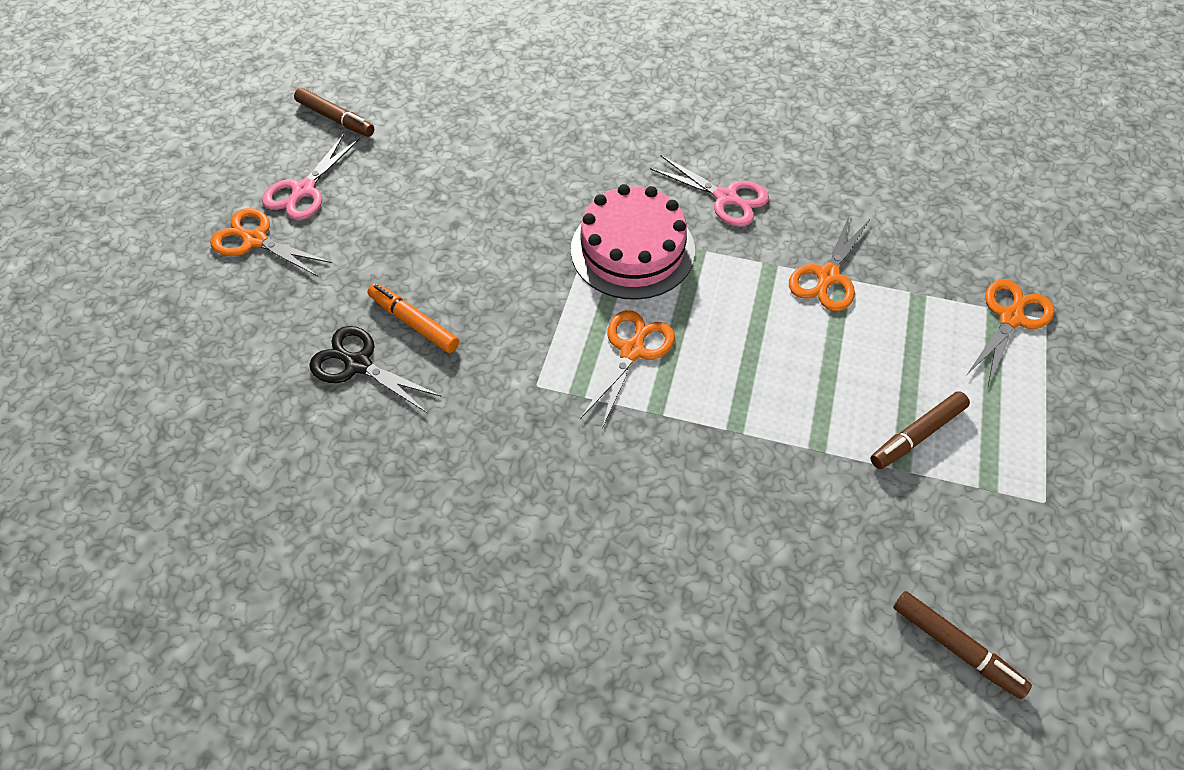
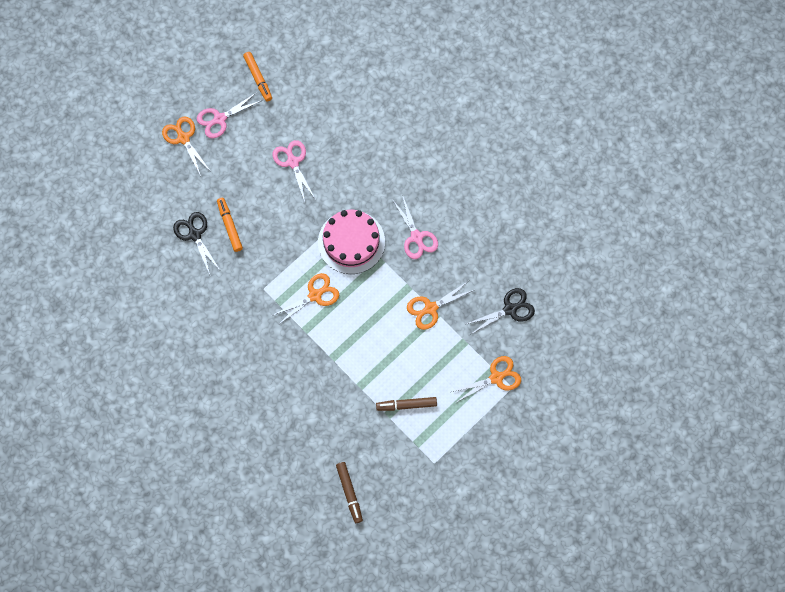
camera: 30 degrees right, 15 degrees up
(336, 118) = (258, 78): brown marker -> orange marker
(461, 192) = (293, 162): none -> pink scissors
(940, 220) = (510, 309): none -> black scissors

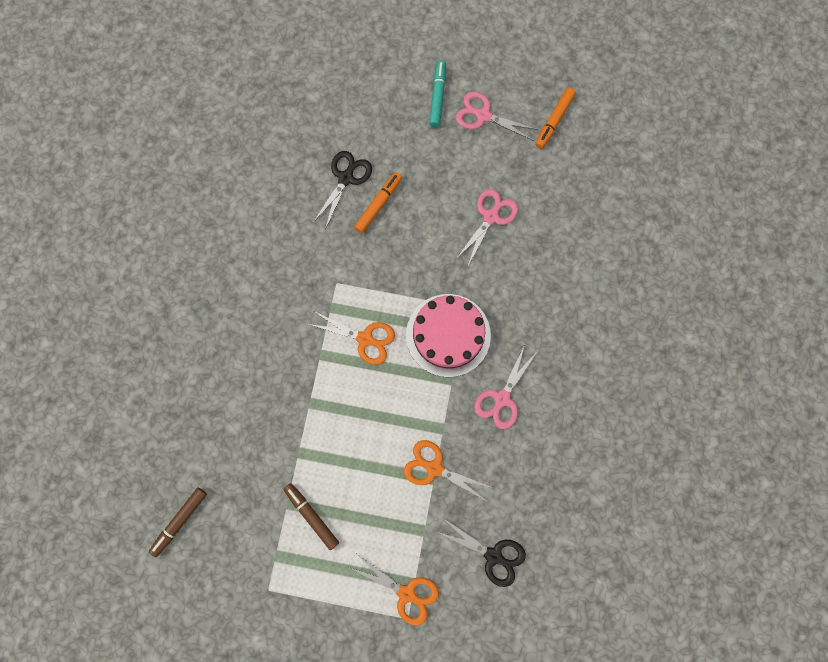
camera: 55 degrees right, 5 degrees up
(183, 138) = (437, 96): orange scissors -> turquoise marker

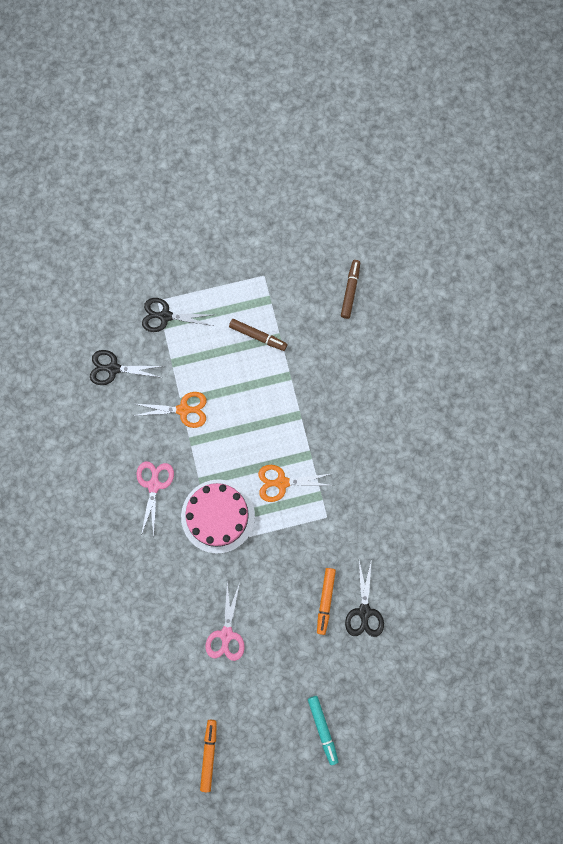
camera: 155 degrees right, 0 degrees up
(407, 593) = (165, 316): orange scissors -> black scissors
(483, 115) = (274, 729): pink scissors -> none

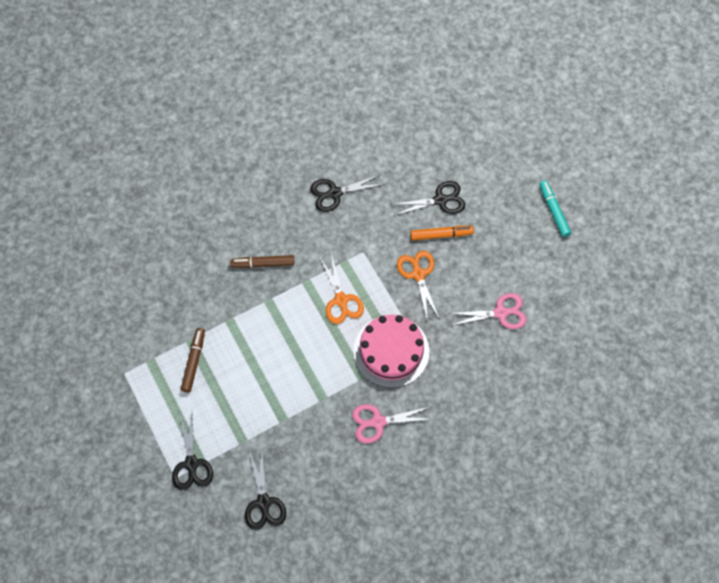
camera: 105 degrees left, 10 degrees down
(184, 410) = (291, 414): orange scissors -> orange scissors (418, 274)
(209, 754) = (611, 300): orange marker -> none
(322, 729) = (553, 211): turquoise marker -> turquoise marker turned 75 degrees counterclockwise
(350, 291) = (125, 284): brown marker -> brown marker (263, 264)
(398, 505) = (334, 193): none -> black scissors

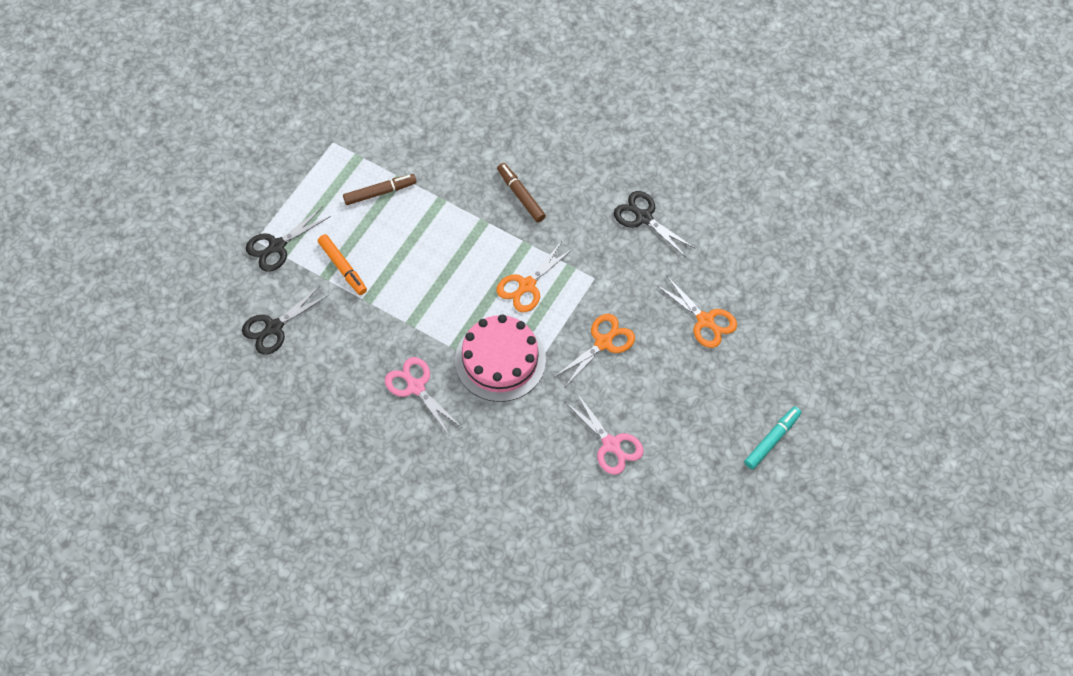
camera: 60 degrees right, 5 degrees down
(440, 200) = (705, 321): black scissors -> orange scissors
(441, 235) = (664, 341): orange marker -> orange marker (343, 267)

